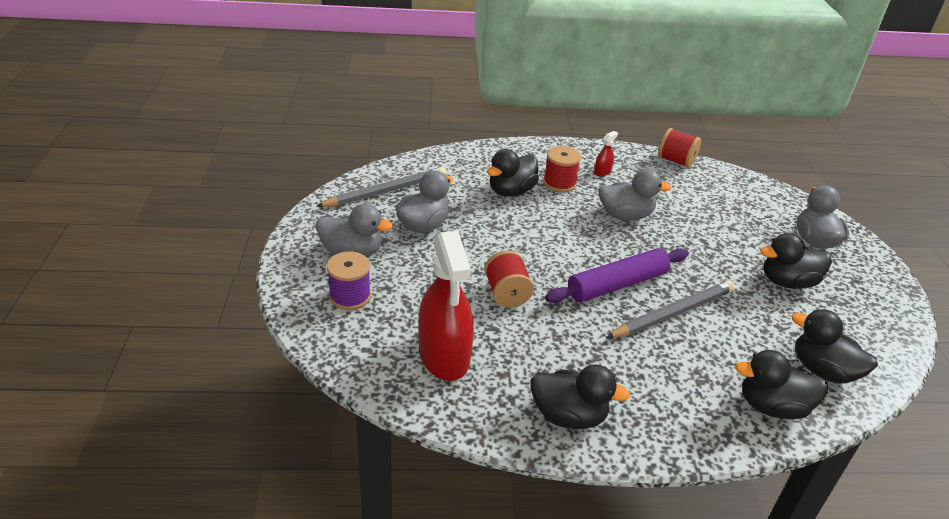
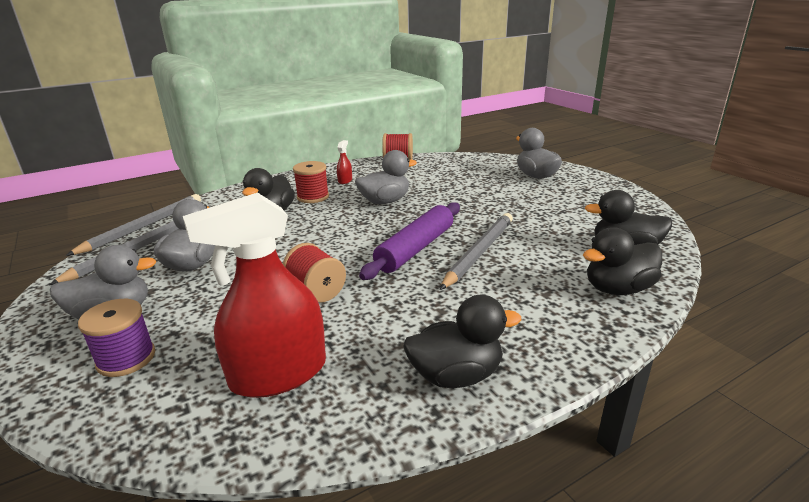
camera: 25 degrees left, 10 degrees down
(400, 166) = (143, 227): none -> grey pencil
(444, 355) = (279, 374): red spray bottle -> red spray bottle turned 105 degrees clockwise
(787, 282) = (543, 204): black duck -> none

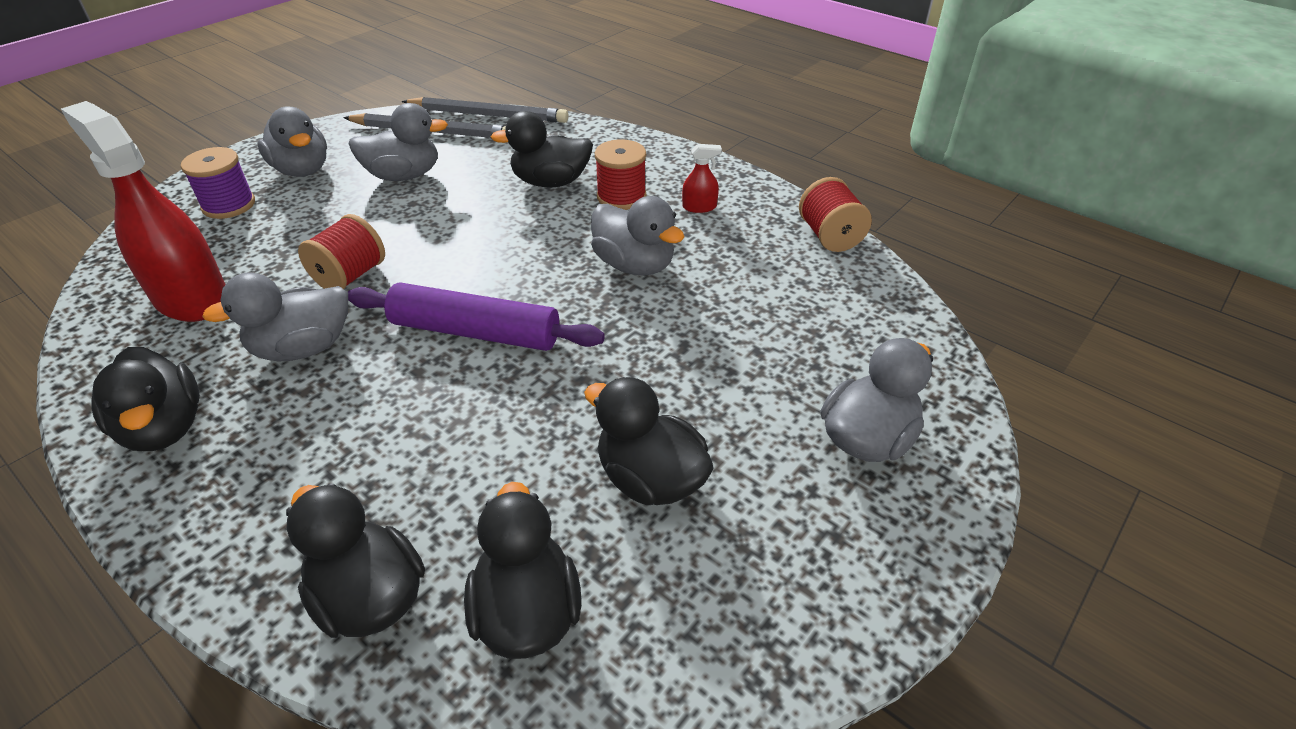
camera: 70 degrees right, 15 degrees up
(393, 311) = (303, 348): none -> grey duck
(479, 252) = (475, 402): grey pencil -> none
(549, 216) = (650, 479): none -> black duck

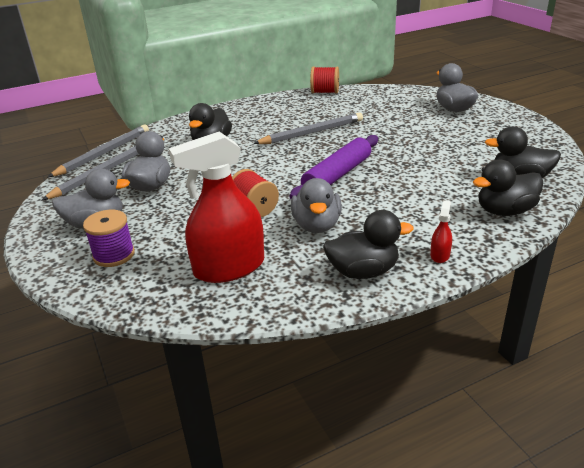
camera: 65 degrees left, 10 degrees down
(621, 197) = (247, 128): red spool -> none
(634, 265) = (312, 133): grey duck -> grey pencil
(650, 479) = (459, 148): black duck -> none
(699, 207) = (275, 112): red spray bottle -> red spray bottle (440, 255)

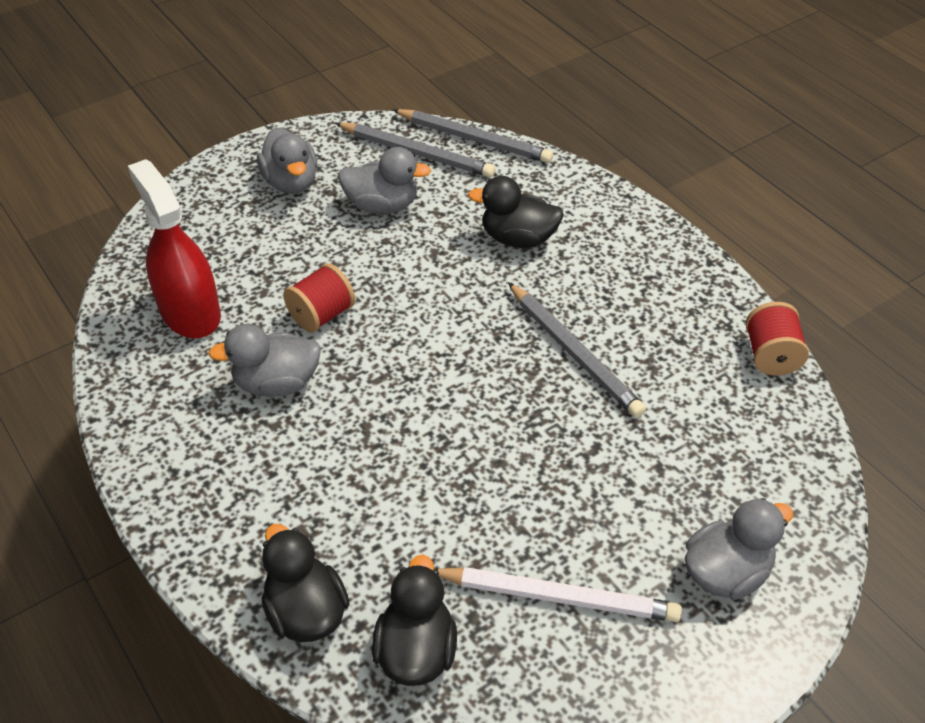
camera: 80 degrees right, 15 degrees up
(114, 255) = (224, 214): purple spool -> none
(337, 175) = (419, 396): purple rolling pin -> none
(363, 271) = (167, 436): black duck -> none
(440, 255) = (195, 518): red spray bottle -> none
(476, 143) = (558, 597): none -> white pencil

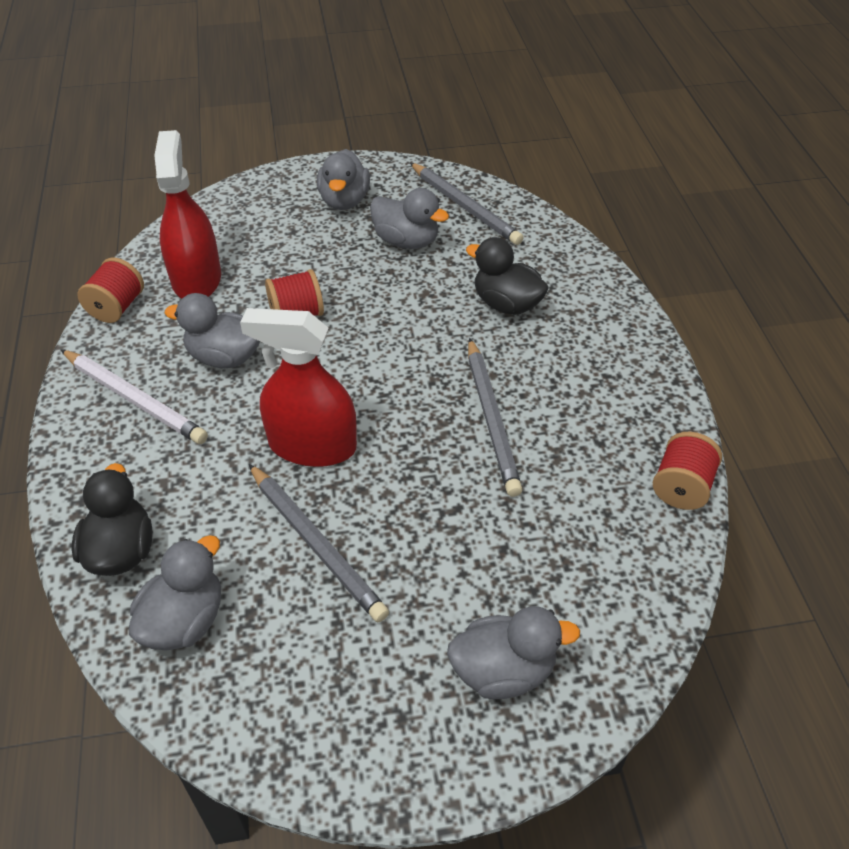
camera: 25 degrees right, 0 degrees up
(122, 370) = (117, 307): none -> red spool
(416, 650) = (184, 621): black duck -> grey duck
(425, 439) = (312, 446): none -> red spray bottle
(474, 139) = (523, 209): grey pencil -> grey pencil (316, 544)
(558, 597) = (334, 627): white pencil -> white pencil (134, 399)

